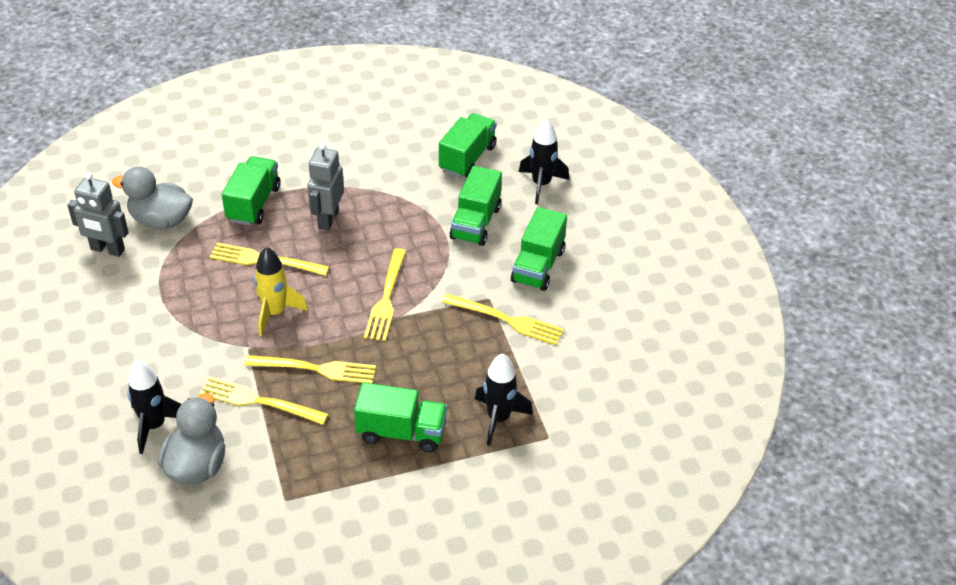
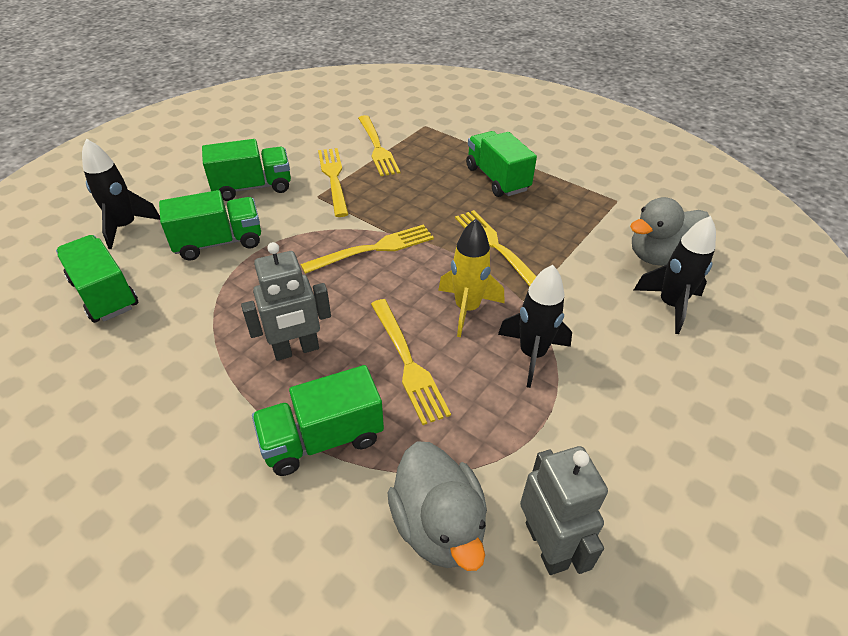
camera: 125 degrees left, 0 degrees up
(258, 401) = (566, 260): yellow fork -> yellow fork (377, 148)
(467, 158) = (105, 294): green truck -> green truck turned 60 degrees clockwise
(498, 418) = (433, 147): black rocket -> black rocket (532, 354)

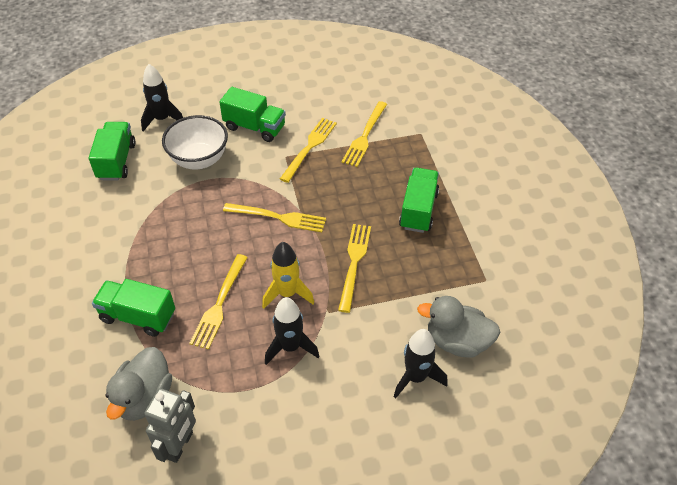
camera: 40 degrees right, 5 degrees up
(219, 242) = (199, 160): green truck -> white bowl
(296, 350) = (173, 257): grey robot -> none

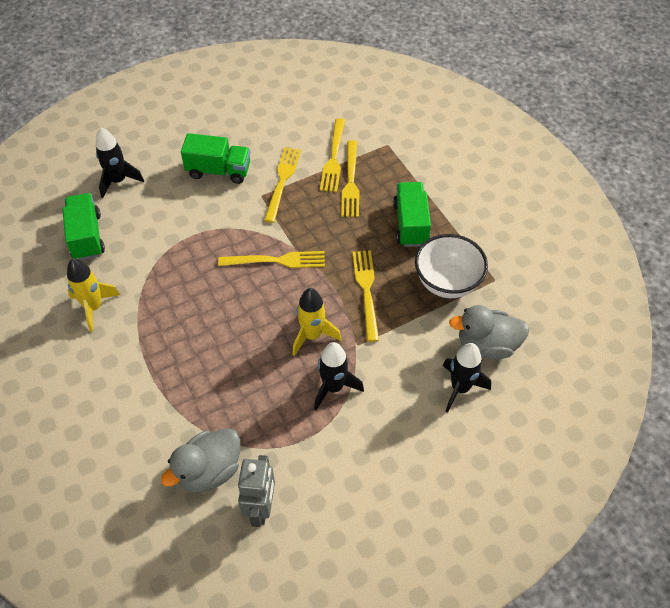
camera: 15 degrees left, 5 degrees up
(98, 224) = (94, 307): none -> yellow rocket
(138, 316) = (172, 393): green truck -> none
(144, 397) = (209, 471): grey duck -> grey duck turned 45 degrees clockwise
(199, 160) = (174, 217): white bowl -> white bowl (447, 283)
(219, 304) = (249, 362): yellow fork -> yellow fork (351, 182)

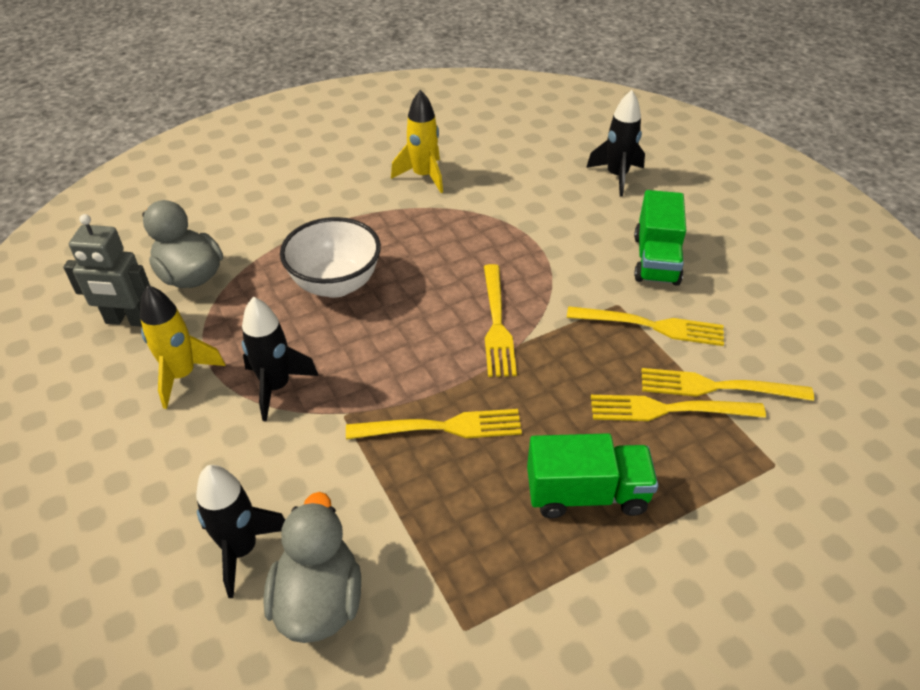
camera: 90 degrees right, 10 degrees down
(87, 236) = (525, 162): green truck -> none
(312, 335) = (365, 364): yellow rocket -> yellow rocket (182, 375)
(447, 283) = (457, 544): white bowl -> white bowl (335, 284)

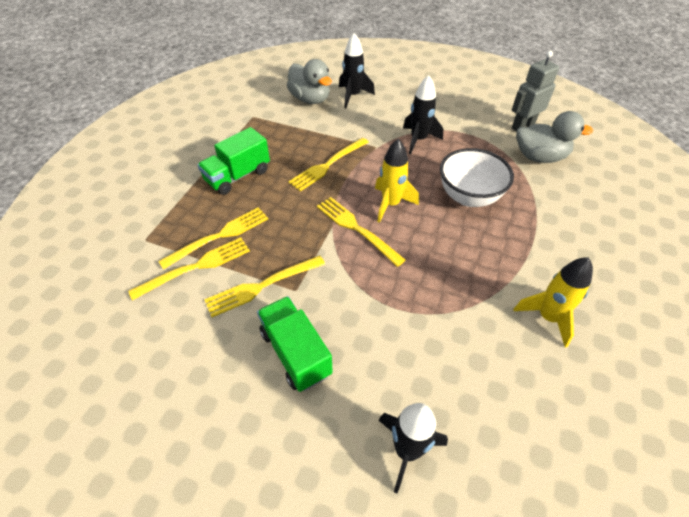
camera: 140 degrees right, 5 degrees up
(182, 375) = (461, 123): yellow rocket -> yellow rocket (390, 204)

